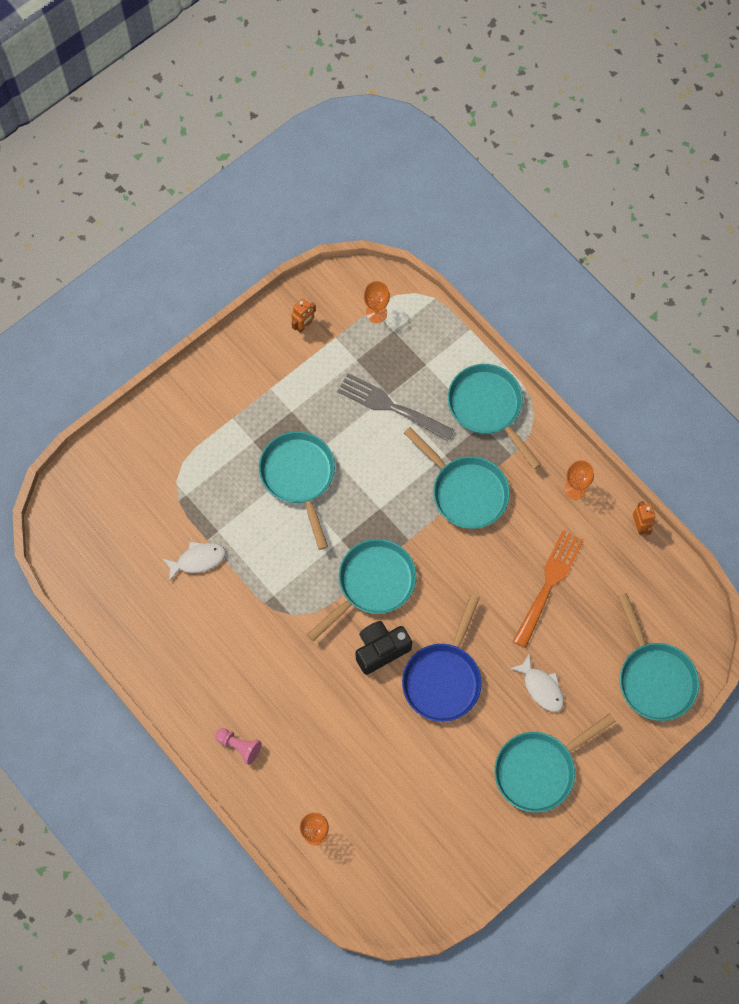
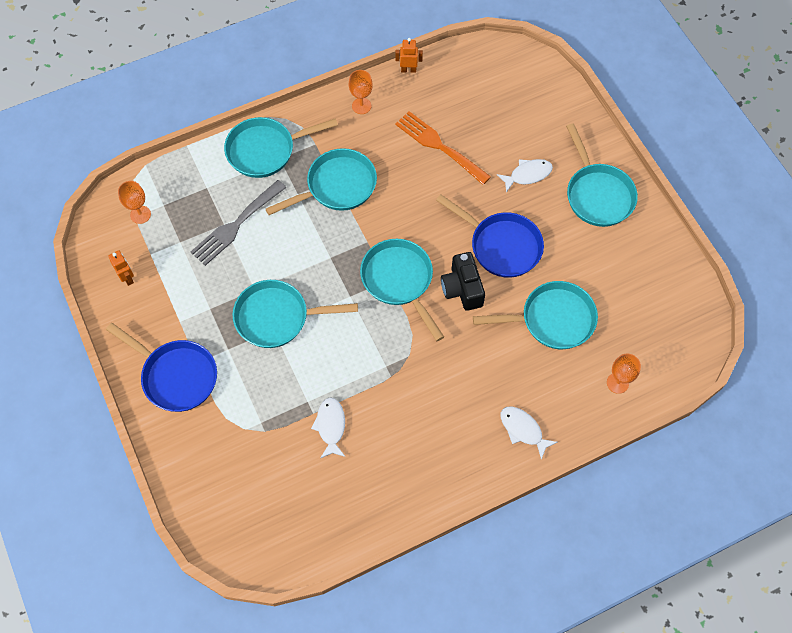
camera: 75 degrees left, 5 degrees down
(213, 404) = (176, 376): none -> blue pan
(239, 746) = (523, 430): pink pawn -> white fish
(654, 678) = (539, 94): turquoise pan -> turquoise pan (552, 319)

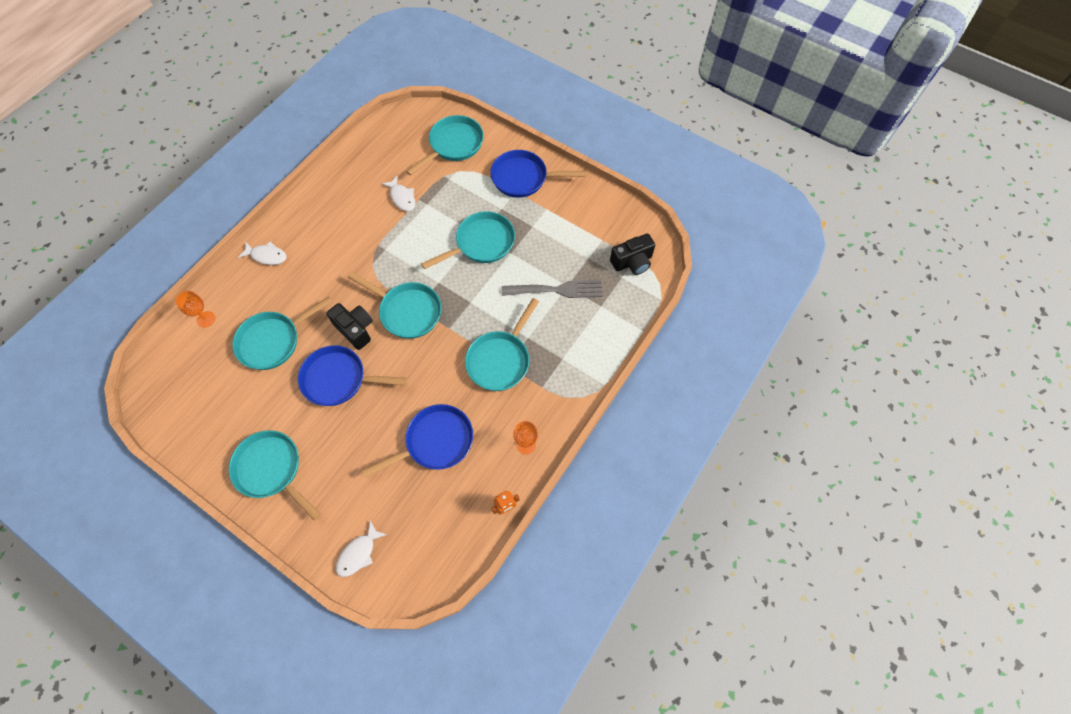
camera: 150 degrees right, 0 degrees up
(127, 278) = (604, 217): orange robot -> none
(140, 214) = (632, 262): orange goblet -> black camera
(236, 225) = (557, 290): grey fork -> grey fork turned 75 degrees clockwise
(265, 150) = (578, 360): turquoise pan -> turquoise pan (453, 145)
(439, 146) = (435, 442): orange fork -> blue pan
(527, 175) = (343, 456): white fish -> white fish (358, 553)

